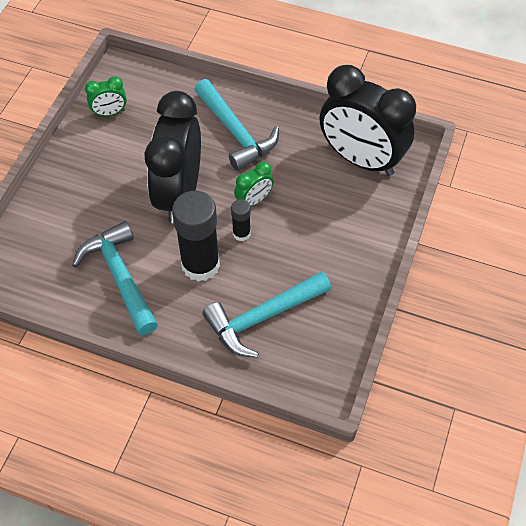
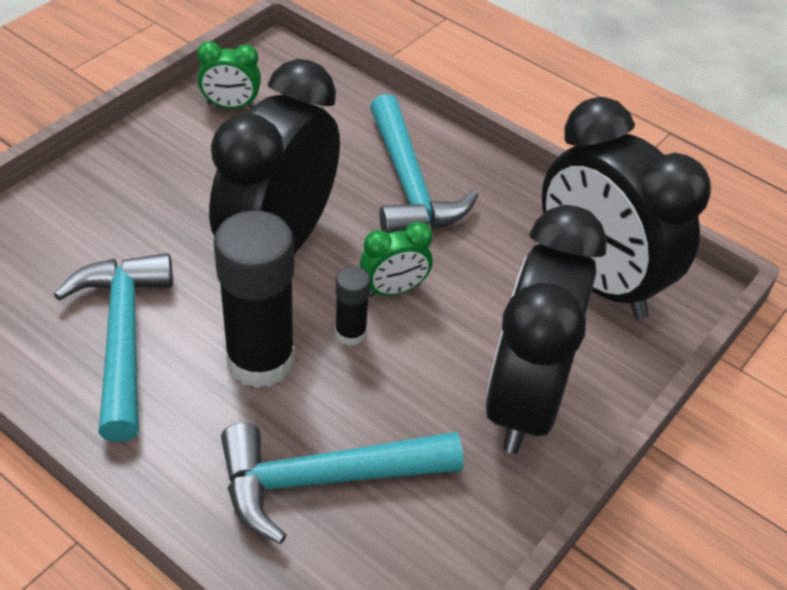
camera: 15 degrees right, 10 degrees down
(346, 241) = (524, 400): none -> black clock

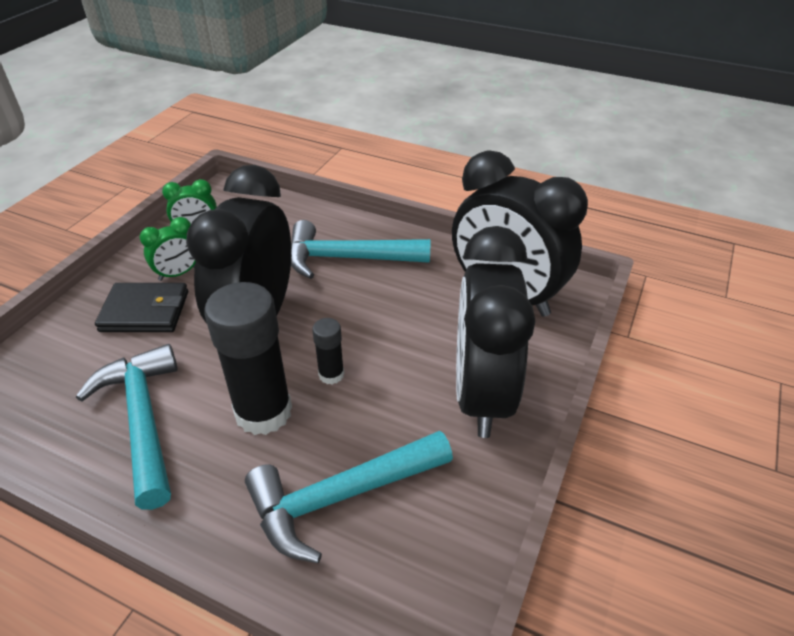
camera: 10 degrees left, 5 degrees down
(148, 202) = (145, 311): none -> black wallet
(393, 290) = (356, 335): green clock -> green clock (178, 274)
(409, 185) = (347, 259): turquoise hammer -> turquoise hammer turned 120 degrees clockwise

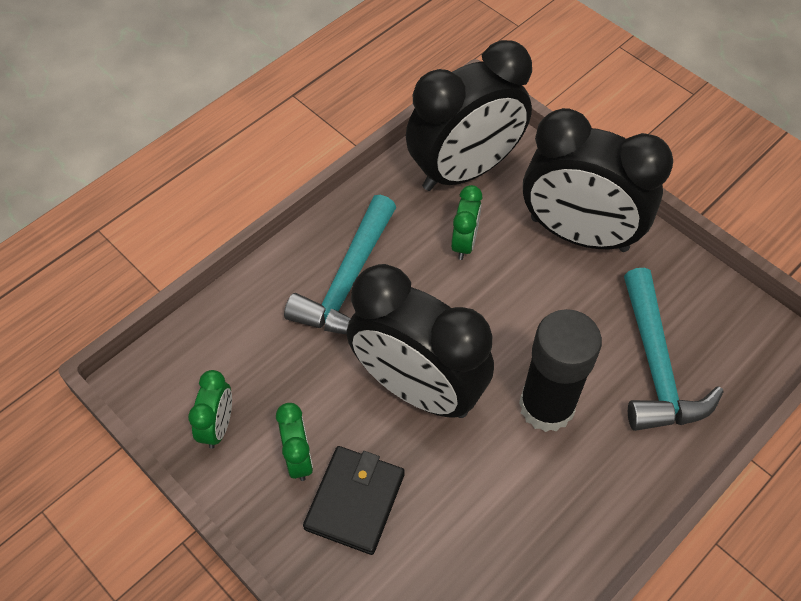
camera: 70 degrees left, 15 degrees up
(142, 420) = (523, 515): turquoise hammer -> none
(331, 374) = (517, 340): black glue stick -> none
(423, 315) = (464, 243): none -> green clock

